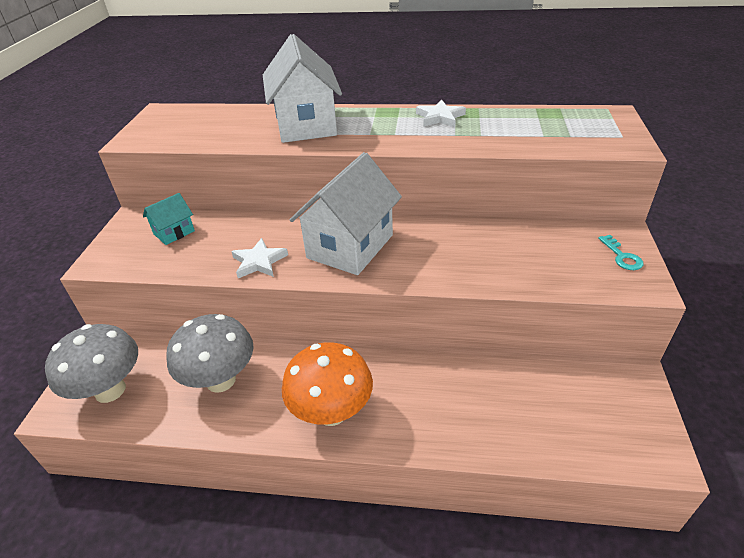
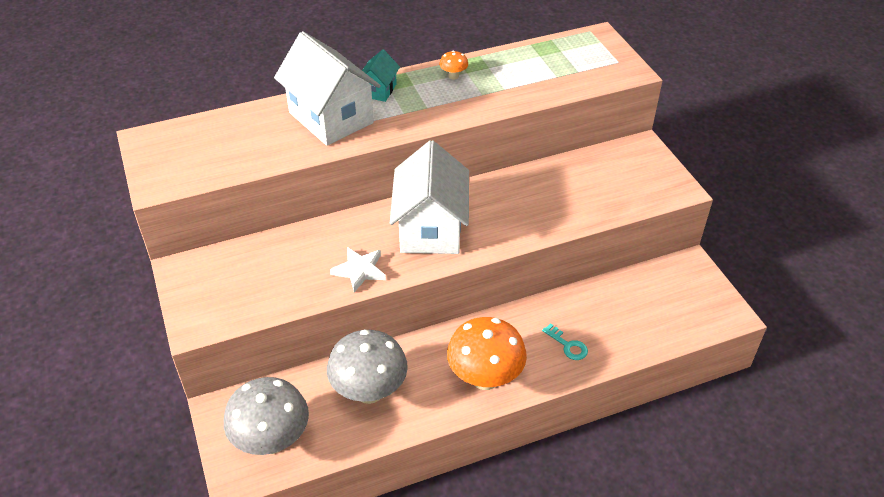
camera: 30 degrees left, 5 degrees up
(174, 232) = (244, 269): turquoise house -> turquoise house (379, 90)
(440, 117) = (453, 76): white star -> orange mushroom
(622, 256) = (651, 168): turquoise key -> turquoise key (568, 345)

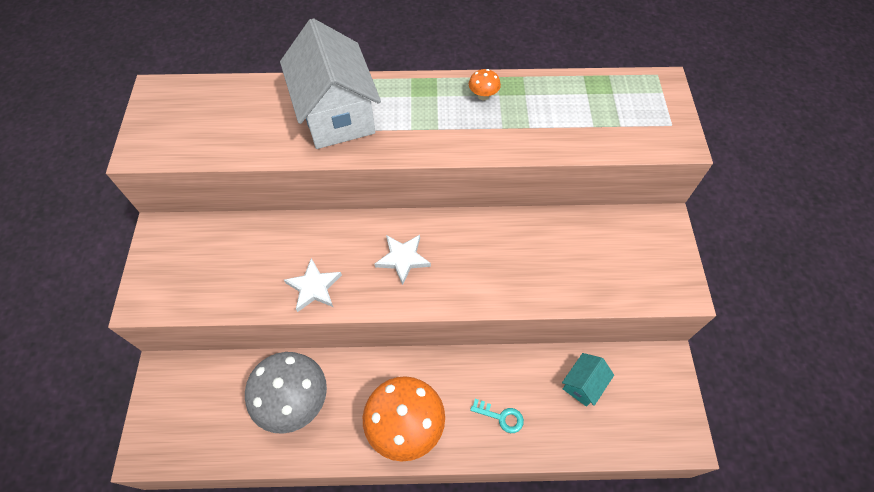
camera: 20 degrees right, 15 degrees up
(272, 441) = (189, 424): grey mushroom -> none
(379, 90) = (399, 93): turquoise house -> turquoise house (583, 384)
(430, 228) = (403, 259): white house -> white star
(568, 345) = (501, 417): turquoise key -> turquoise key turned 45 degrees counterclockwise

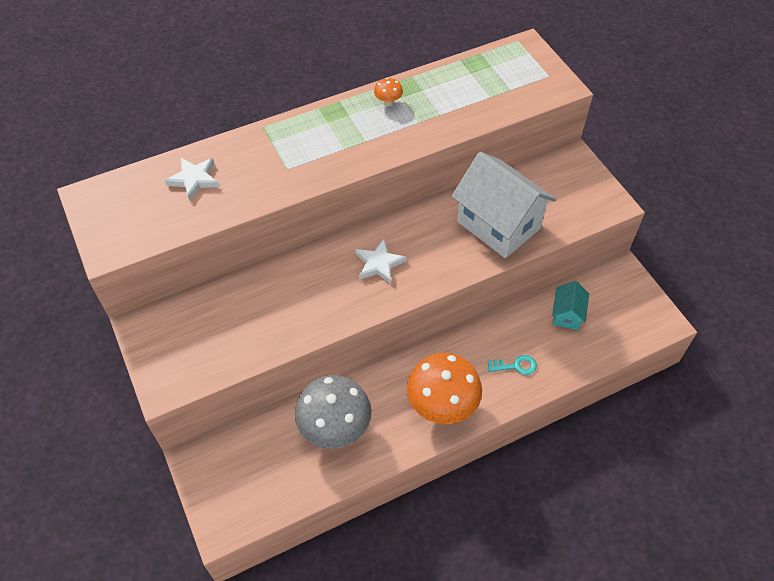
camera: 25 degrees left, 5 degrees down
(314, 287) = (316, 315): white star -> white star (194, 179)
(337, 115) = (272, 159): white house -> white house (498, 225)

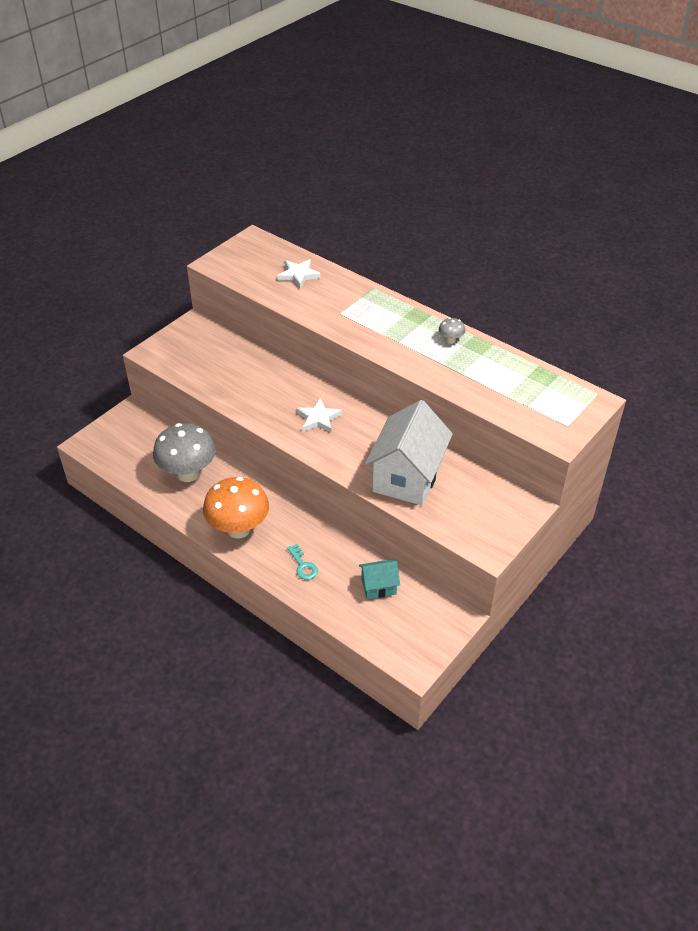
camera: 65 degrees right, 10 degrees down
(388, 102) = (450, 340): orange mushroom -> grey mushroom

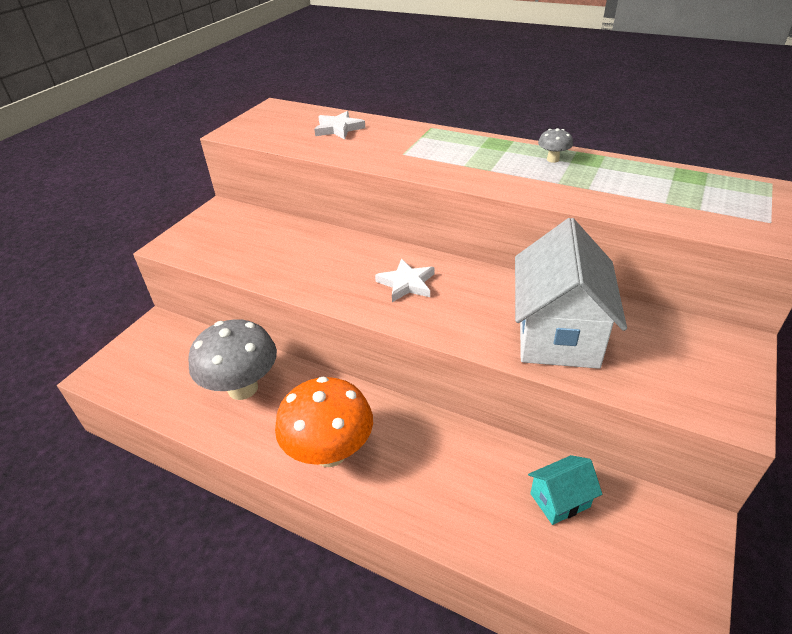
camera: 10 degrees left, 5 degrees down
(303, 565) = (439, 489): turquoise key -> none

